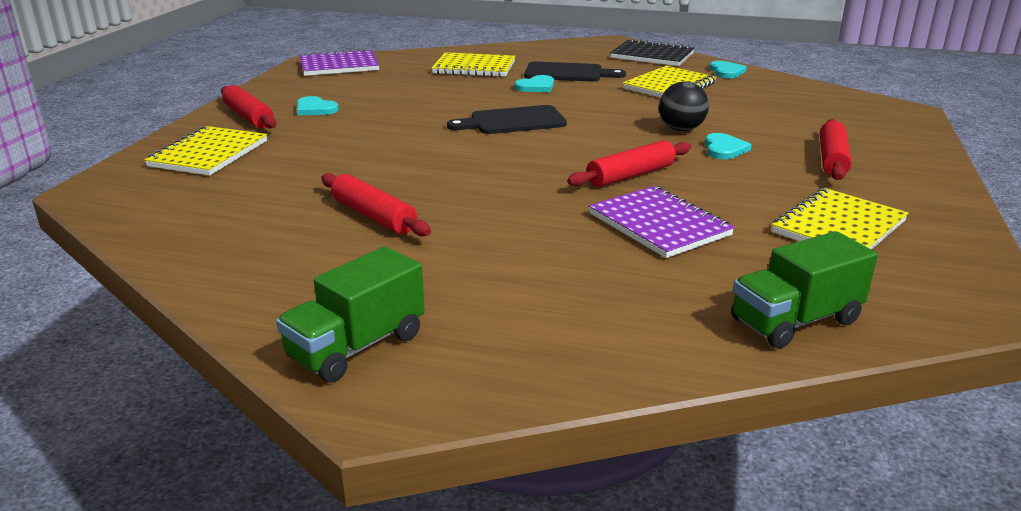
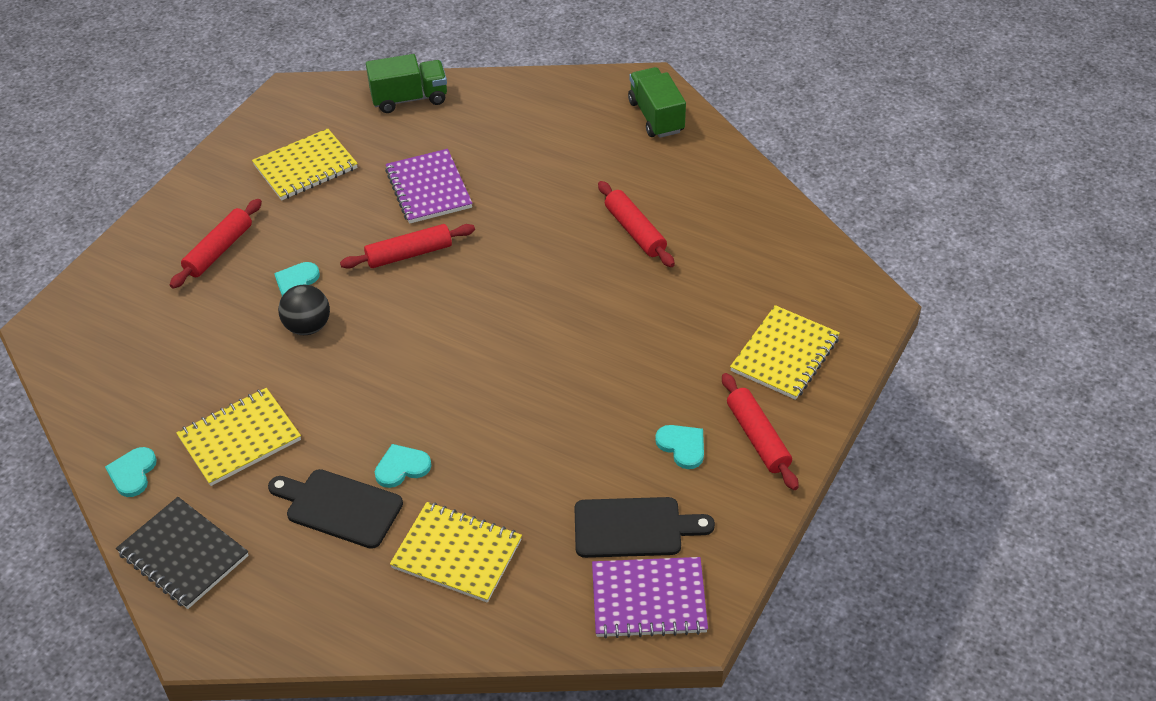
camera: 165 degrees left, 20 degrees up
(357, 347) = (656, 117): green truck -> green truck turned 75 degrees counterclockwise
(513, 121) = (468, 374): black cutting board -> black cutting board (634, 528)

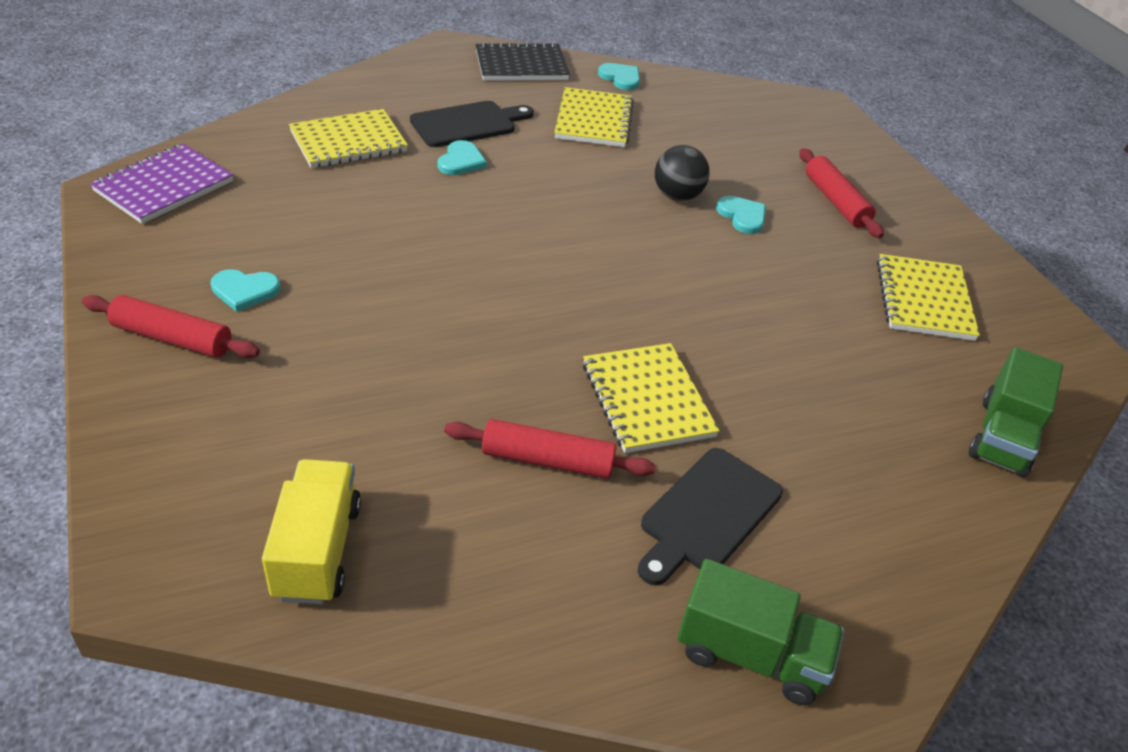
camera: 125 degrees right, 5 degrees down
(409, 254) = (708, 289): red rolling pin -> none
(428, 188) = (802, 356): purple notebook -> none
(634, 528) = (226, 217): black cutting board -> black cutting board (707, 514)
(785, 355) = (216, 434): yellow notebook -> yellow notebook (647, 400)
(787, 264) = (317, 550): none -> yellow truck

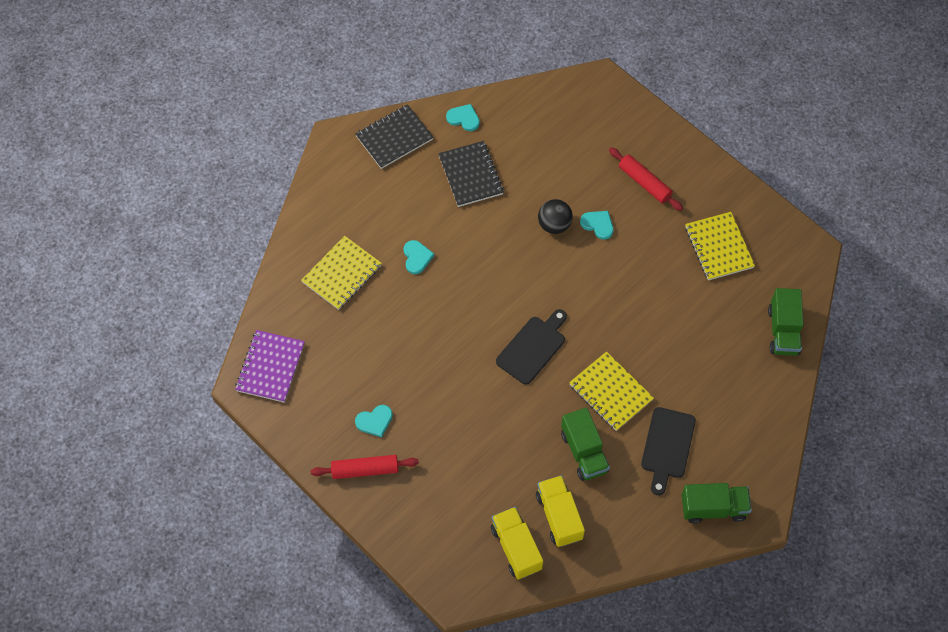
camera: 20 degrees left, 20 degrees up
(434, 535) = (559, 516): none -> yellow truck
(467, 124) = (399, 219): black cutting board -> black cutting board (533, 347)
(547, 460) = (584, 452): red rolling pin -> green truck
(593, 120) = (471, 175): yellow notebook -> black notebook

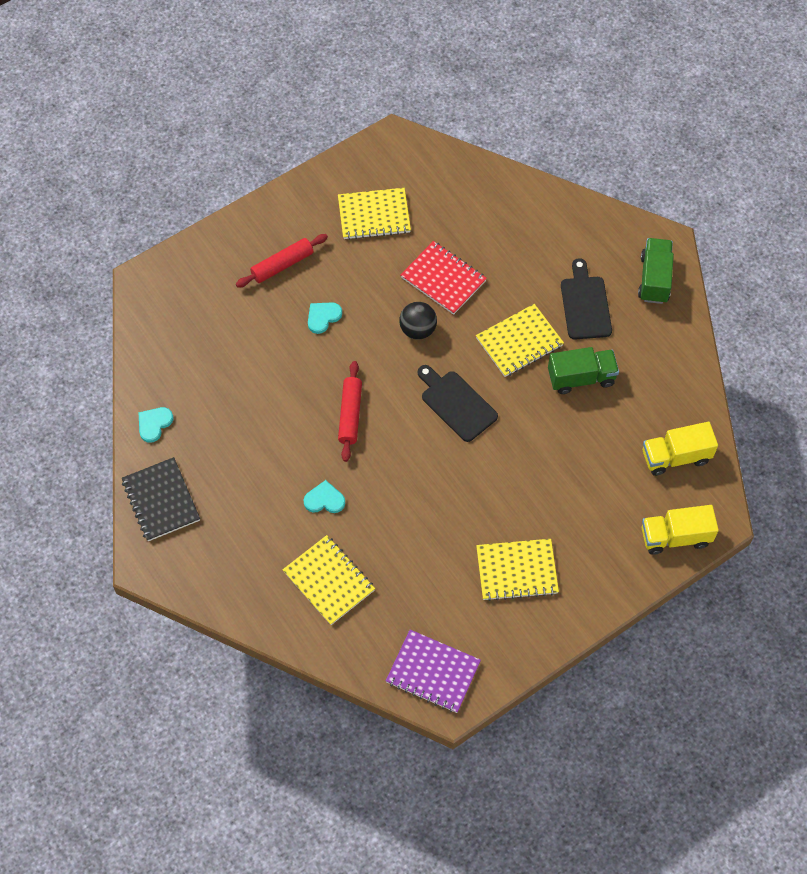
camera: 80 degrees left, 0 degrees up
(365, 470) = (572, 588): red rolling pin -> red rolling pin (350, 414)
(375, 421) = (516, 570): turquoise heart -> yellow notebook
(471, 175) = (231, 429): black notebook -> none
(554, 225) = (314, 358): black ball -> black ball (418, 330)
(559, 516) = (646, 412): yellow truck -> yellow truck (675, 537)
(663, 317) = (443, 279): none -> red notebook
(667, 446) = (585, 304): black cutting board -> black cutting board turned 120 degrees counterclockwise
(783, 331) = (478, 182): green truck -> none

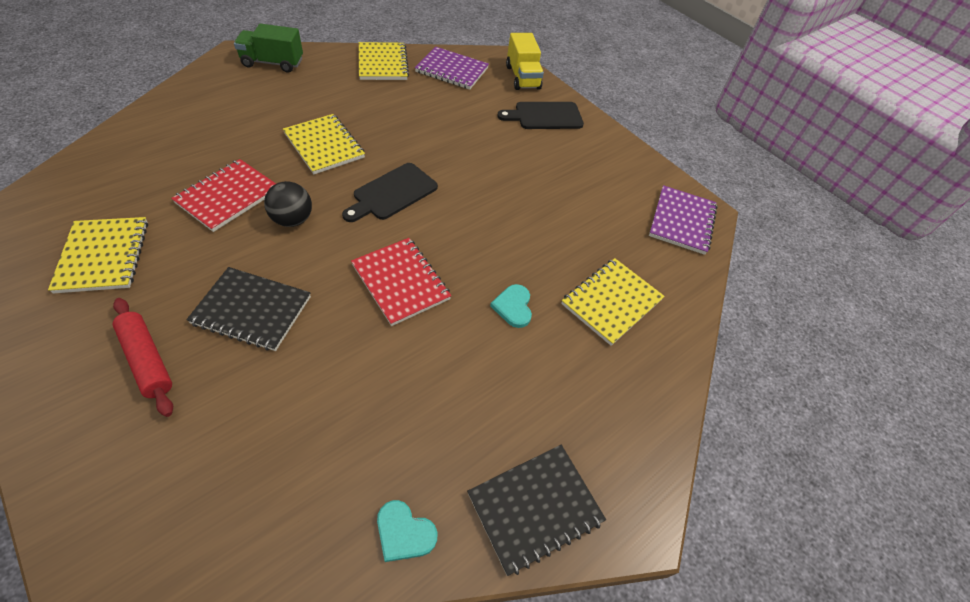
camera: 100 degrees left, 10 degrees down
(323, 317) = (252, 310): turquoise heart -> black notebook
(350, 414) = (400, 282): red rolling pin -> red notebook
(516, 570) = (569, 162): yellow notebook -> yellow notebook (382, 63)
(581, 378) = (371, 111): green truck -> none
(585, 304) = (290, 102): black cutting board -> black cutting board (545, 116)
(675, 457) = (452, 70): yellow truck -> purple notebook

